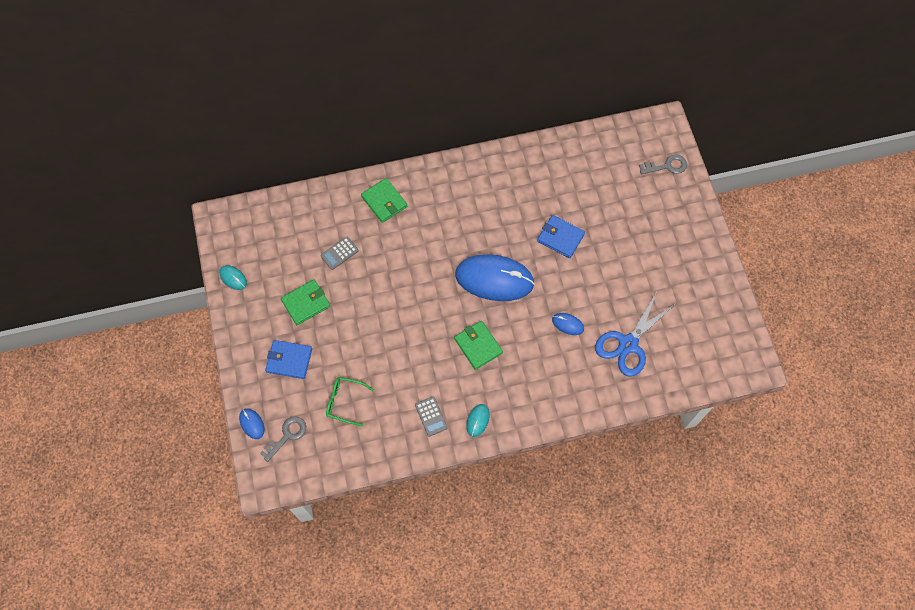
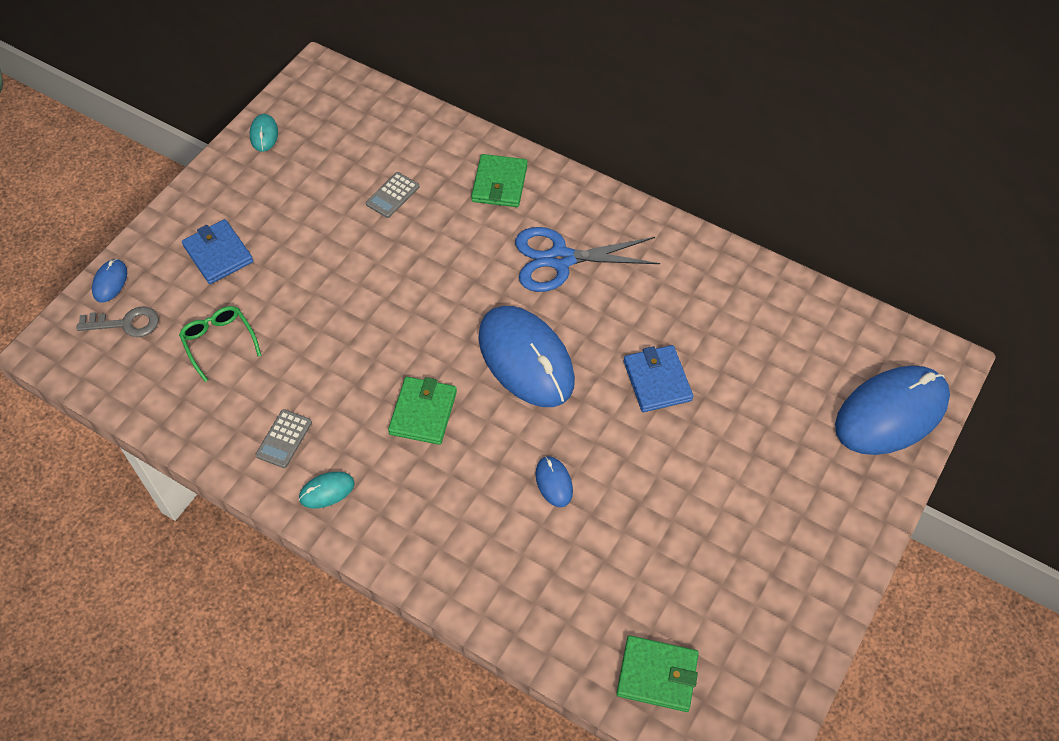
camera: 45 degrees right, 10 degrees down
(306, 303) = (301, 215): green wallet -> green wallet (657, 675)
(339, 253) = (392, 195): grey calculator -> grey calculator turned 60 degrees counterclockwise
(628, 344) = (602, 572): blue scissors -> blue scissors (560, 259)
(667, 166) = (891, 413): grey key -> blue mouse

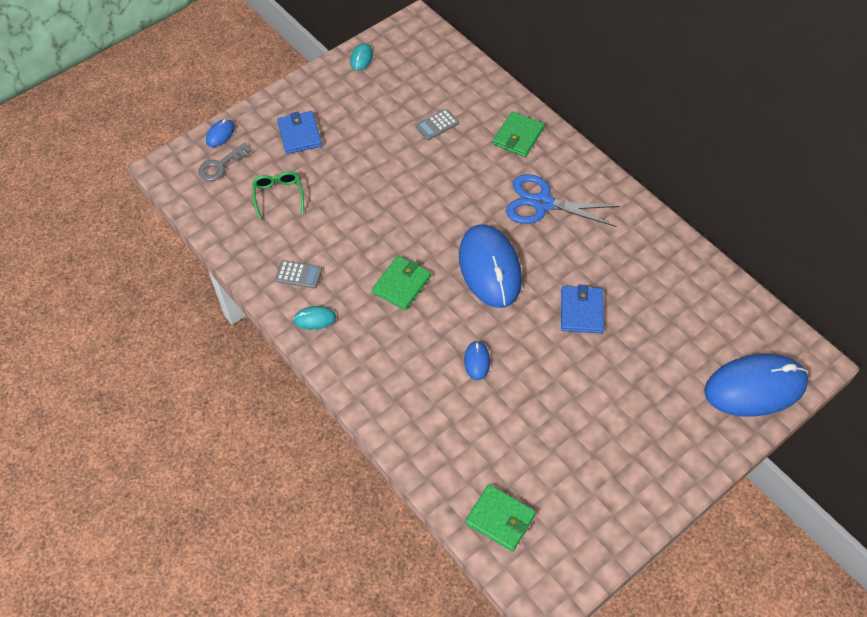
camera: 20 degrees right, 0 degrees up
(125, 323) = (220, 165): grey key -> grey key turned 120 degrees clockwise
(284, 439) = (298, 274): grey calculator -> grey calculator turned 120 degrees counterclockwise

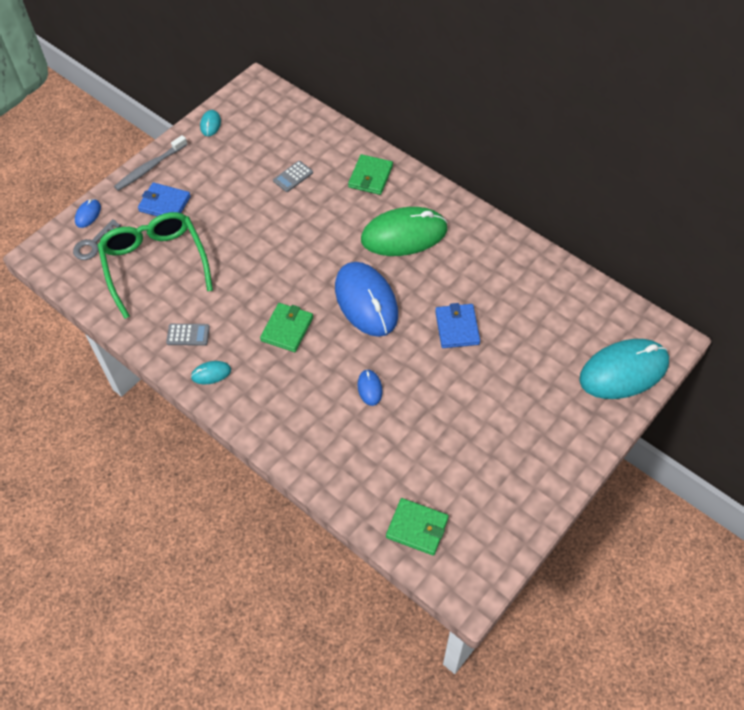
camera: 10 degrees left, 0 degrees up
(278, 195) = (155, 264): green glasses -> green glasses, size x2.10
(291, 95) = (150, 167): none -> grey toothbrush
(299, 134) = (165, 204): blue wallet -> blue wallet turned 45 degrees counterclockwise
(542, 203) = (404, 235): blue scissors -> green mouse
(755, 387) = (623, 371): blue mouse -> turquoise mouse

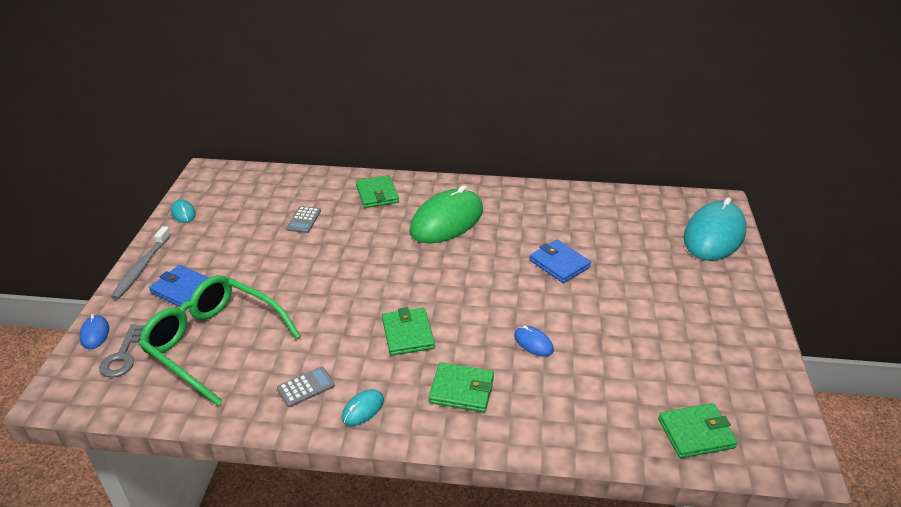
camera: 35 degrees left, 20 degrees down
(165, 204) = (183, 289): blue wallet -> blue wallet turned 45 degrees clockwise
(286, 397) = (461, 390): none -> green wallet
(366, 301) = (461, 279): blue mouse -> none

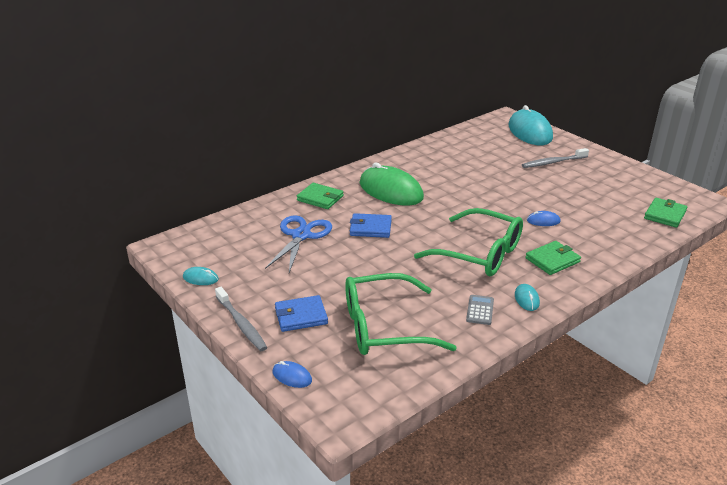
camera: 45 degrees left, 5 degrees down
(122, 356) = (340, 373): grey key -> none
(304, 220) = (301, 235): grey calculator -> blue scissors
(408, 334) = (480, 254): green wallet -> green glasses
(447, 221) = (391, 190): green mouse -> green mouse turned 45 degrees counterclockwise
(559, 264) = (488, 180): blue wallet -> blue wallet (370, 228)
(673, 285) = (553, 162): none -> grey toothbrush

